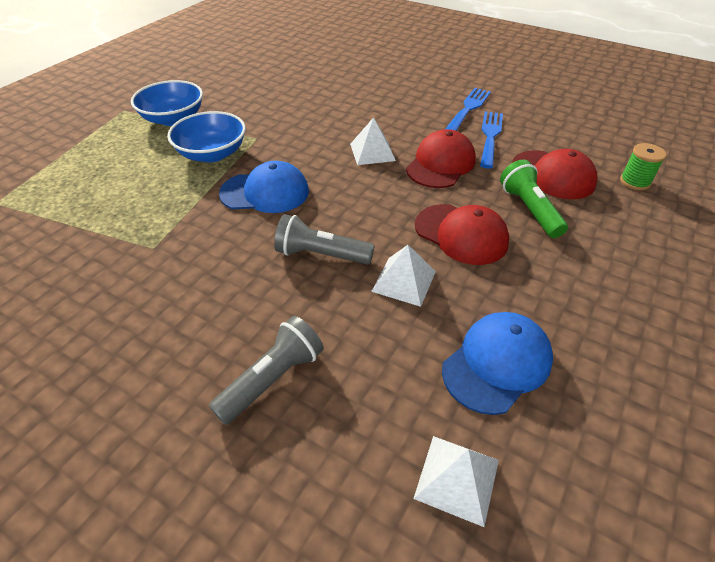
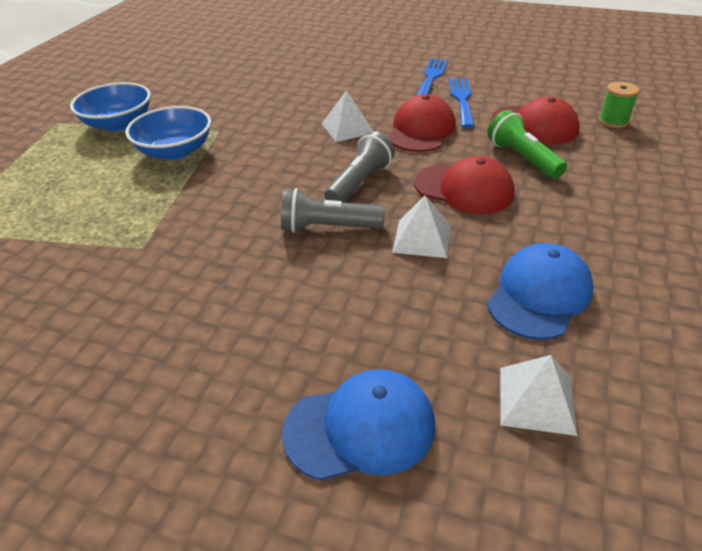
camera: 10 degrees left, 5 degrees down
(265, 192) = (247, 179): blue cap -> blue cap (360, 428)
(273, 378) = (319, 346): grey flashlight -> grey flashlight (360, 182)

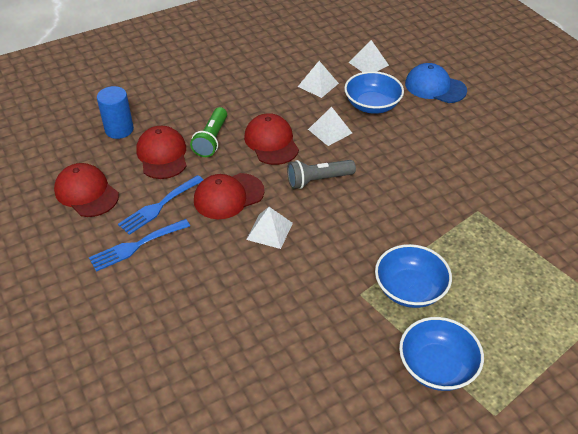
camera: 140 degrees left, 5 degrees up
(328, 227) = (367, 163): grey flashlight -> none
(419, 311) = (372, 105): none -> blue bowl
(528, 81) = (86, 193): none -> red cap
(539, 295) = (318, 85): blue cap -> white pyramid
(613, 121) = (119, 129): green spool -> blue cylinder

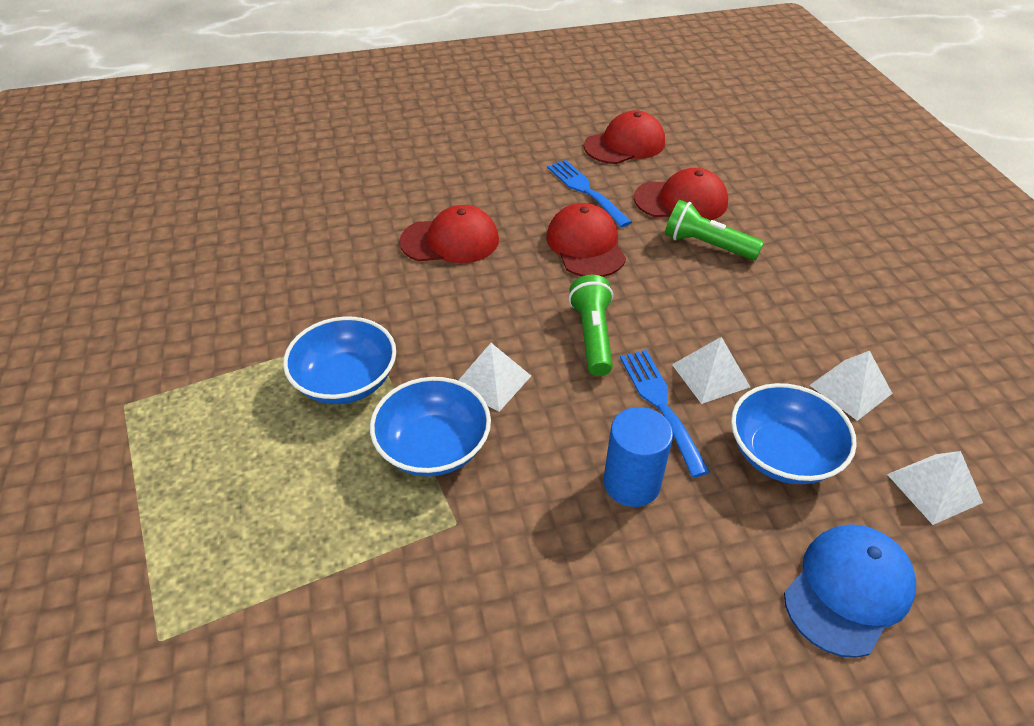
camera: 105 degrees right, 0 degrees up
(119, 129) = (740, 172): blue cylinder -> blue cylinder (631, 483)
(136, 246) = (527, 170): blue fork -> blue fork (660, 404)
(269, 231) = (509, 271): white pyramid -> white pyramid (492, 381)
(271, 142) = (692, 302): red cap -> red cap (450, 240)
(318, 180) = (592, 336): grey flashlight -> green flashlight
(437, 366) = (221, 371): blue bowl -> blue bowl (433, 447)

